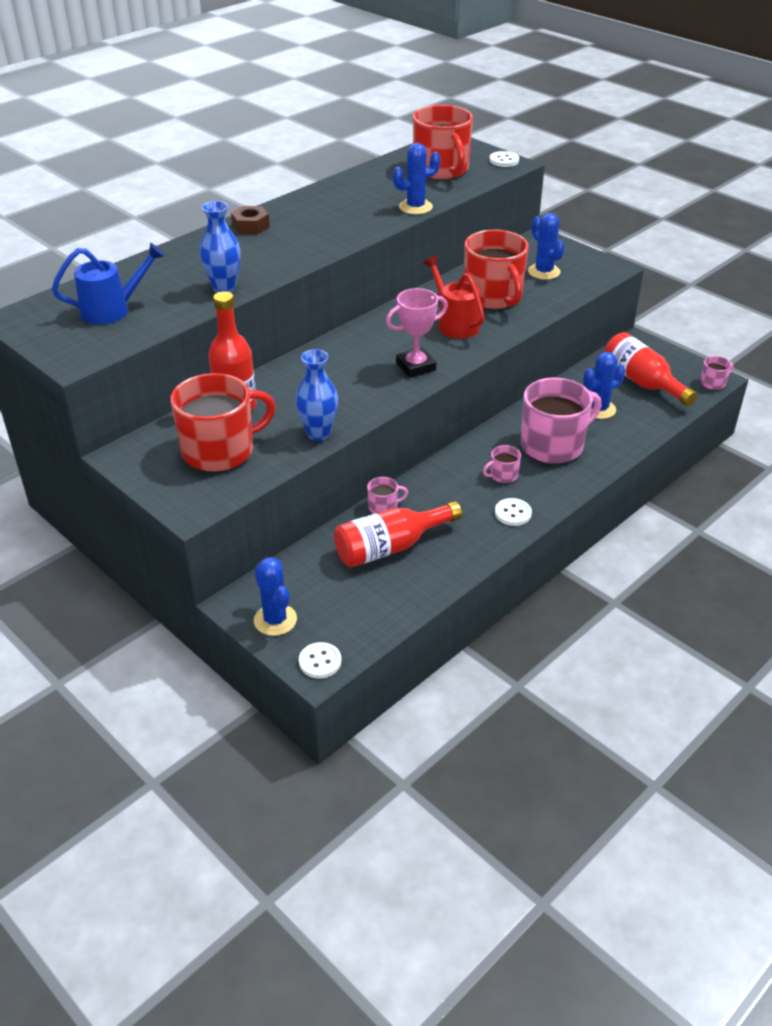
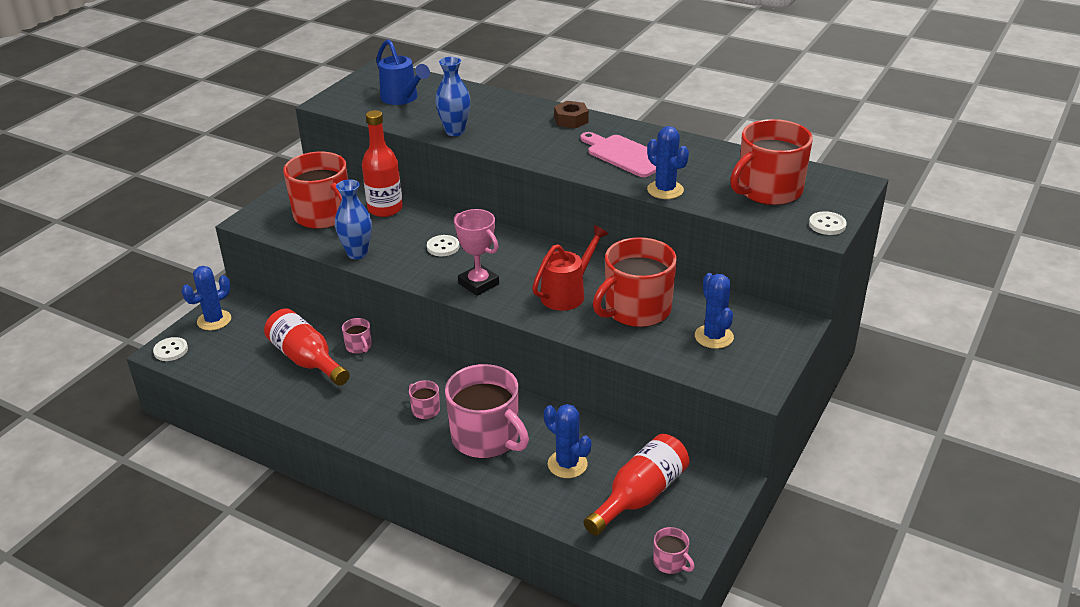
camera: 75 degrees right, 5 degrees down
(341, 213) = (625, 155): none -> pink cutting board
(513, 513) = (368, 424): white button -> white button (443, 247)
(544, 272) = (714, 337): blue cactus -> blue cactus turned 60 degrees counterclockwise

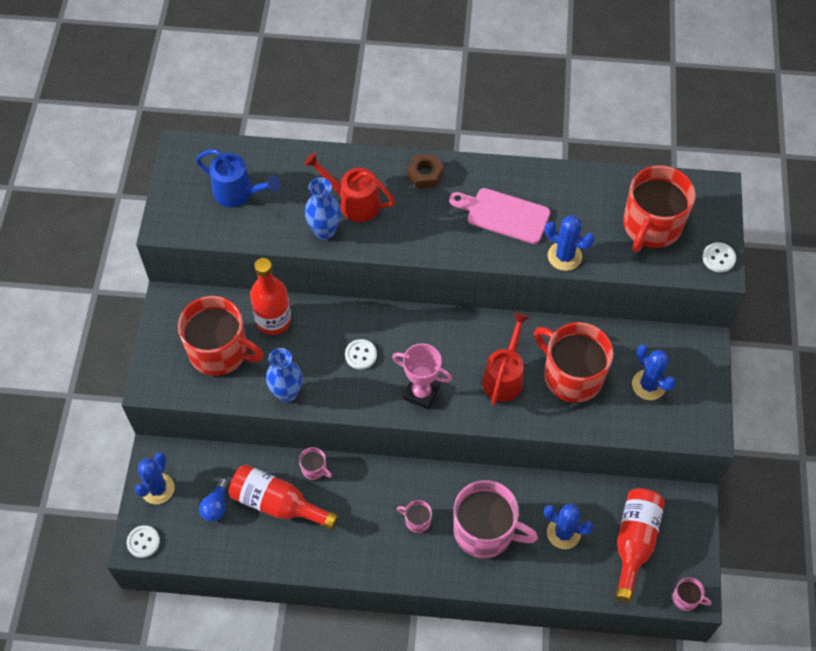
camera: 25 degrees left, 25 degrees up
(253, 345) = (216, 505): none -> blue light bulb
(494, 122) = (353, 202): none -> red watering can
(636, 310) = (571, 375): red mug -> red mug turned 105 degrees clockwise

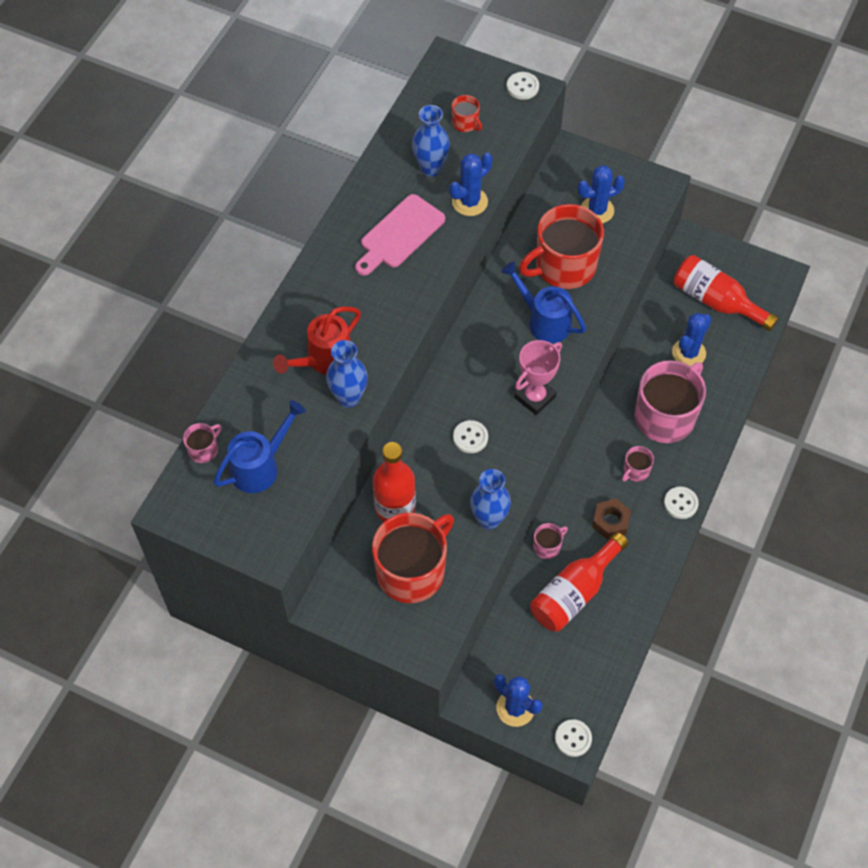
camera: 70 degrees left, 0 degrees up
(216, 505) = (556, 653): blue light bulb -> none
(398, 569) = (680, 503): none -> white button
(425, 175) = (319, 285): brown nut -> brown nut (610, 522)
(504, 376) = (544, 321): red watering can -> blue watering can
(586, 215) = (430, 168): none -> blue vase
(651, 226) = (465, 123): red mug -> red mug, size x0.43
(686, 598) = (780, 282): pink mug -> pink mug (203, 449)

